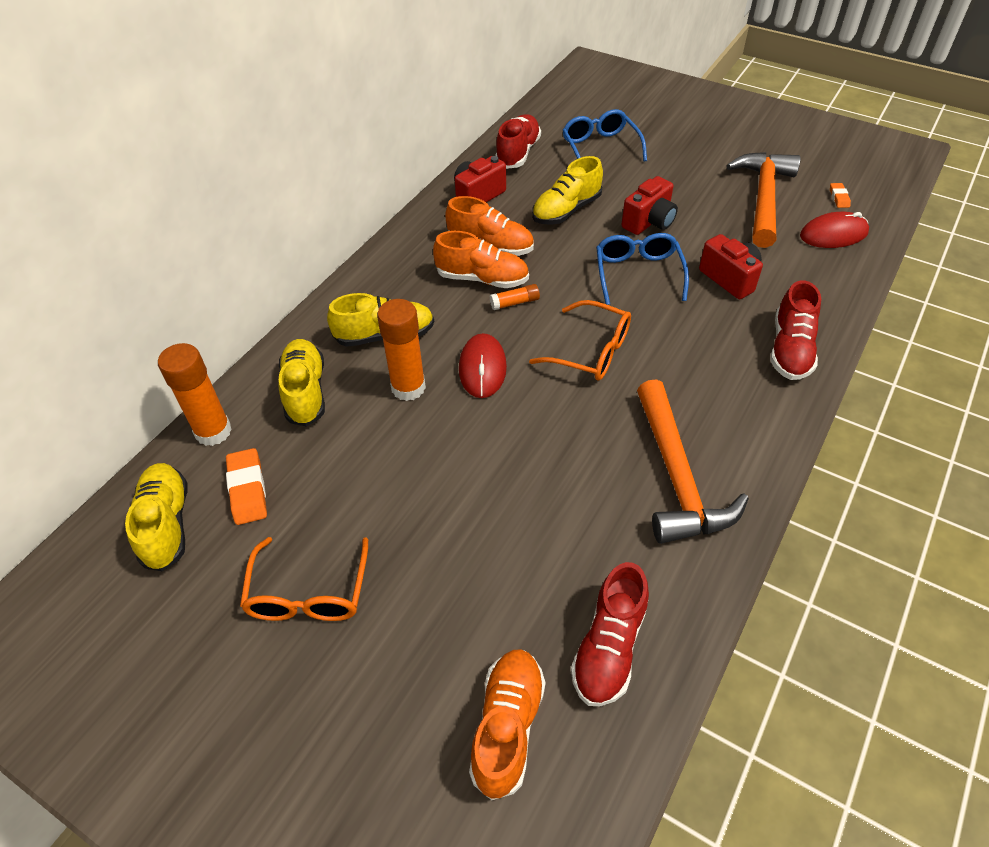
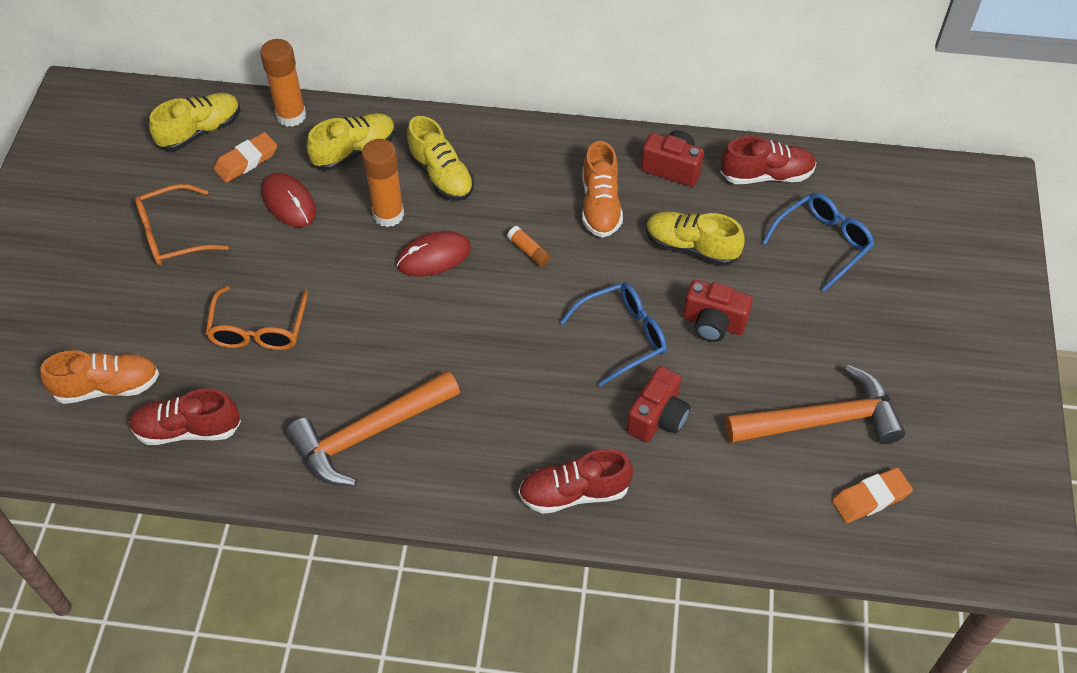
camera: 65 degrees right, 5 degrees up
(482, 279) = (549, 216): orange shoe -> none
(591, 351) = (492, 329): orange glasses -> orange glasses (258, 330)
(833, 234) = (792, 503): red mouse -> red mouse (289, 202)
(839, 197) = (870, 498): orange eraser -> orange eraser, size x1.78

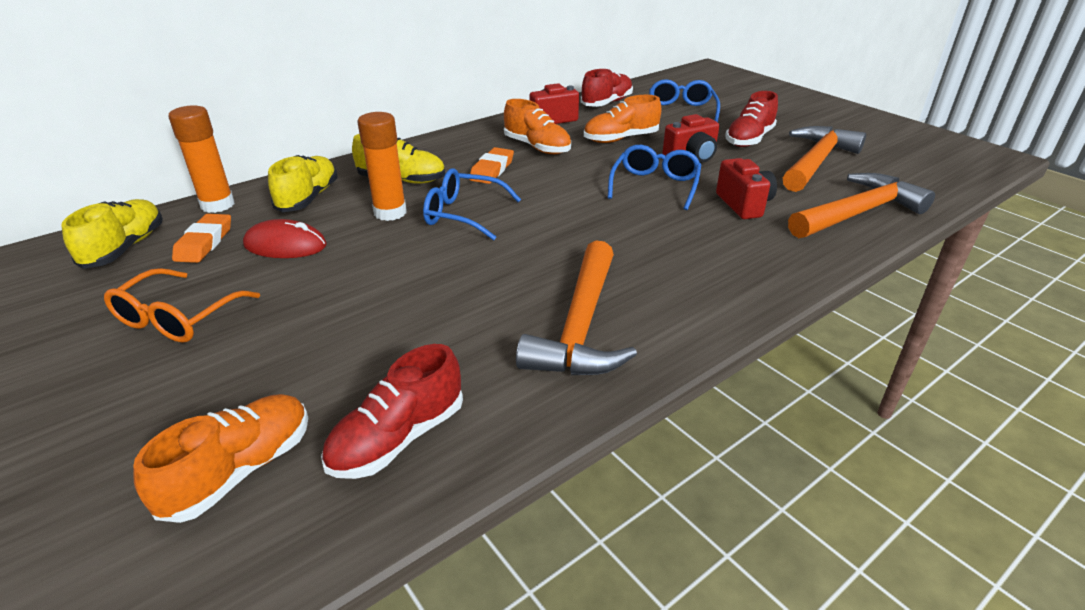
camera: 45 degrees left, 20 degrees down
(258, 330) = (370, 326): orange glasses -> none
(434, 256) = (463, 214): red mouse -> blue glasses
(529, 251) = (527, 182): orange glue stick -> none
(574, 493) = (773, 263): red shoe -> red shoe (749, 139)
(691, 247) = (620, 139): yellow shoe -> orange shoe
(737, 505) = (858, 213): none -> orange hammer
(870, 498) = (898, 174): orange eraser -> orange eraser (492, 170)

